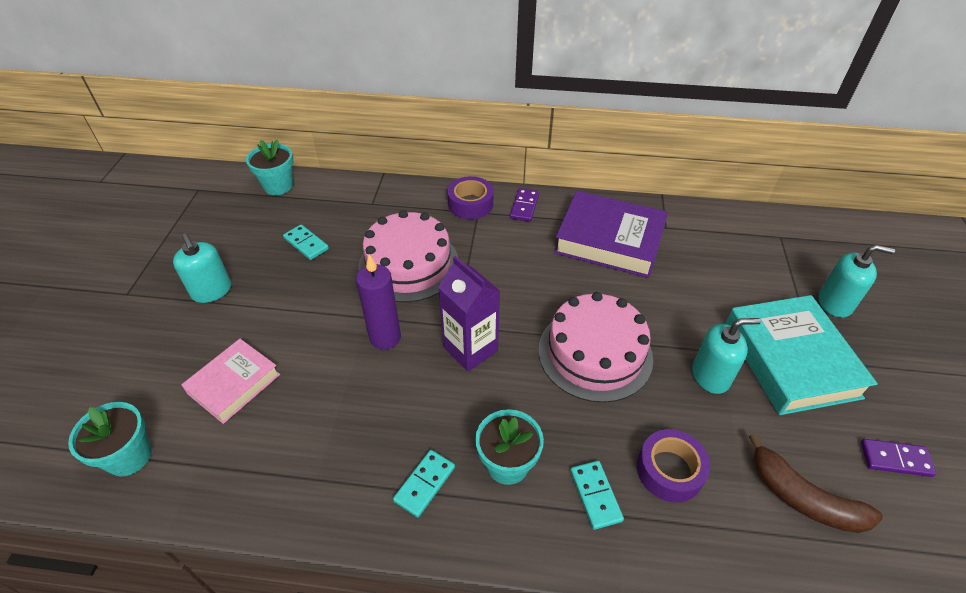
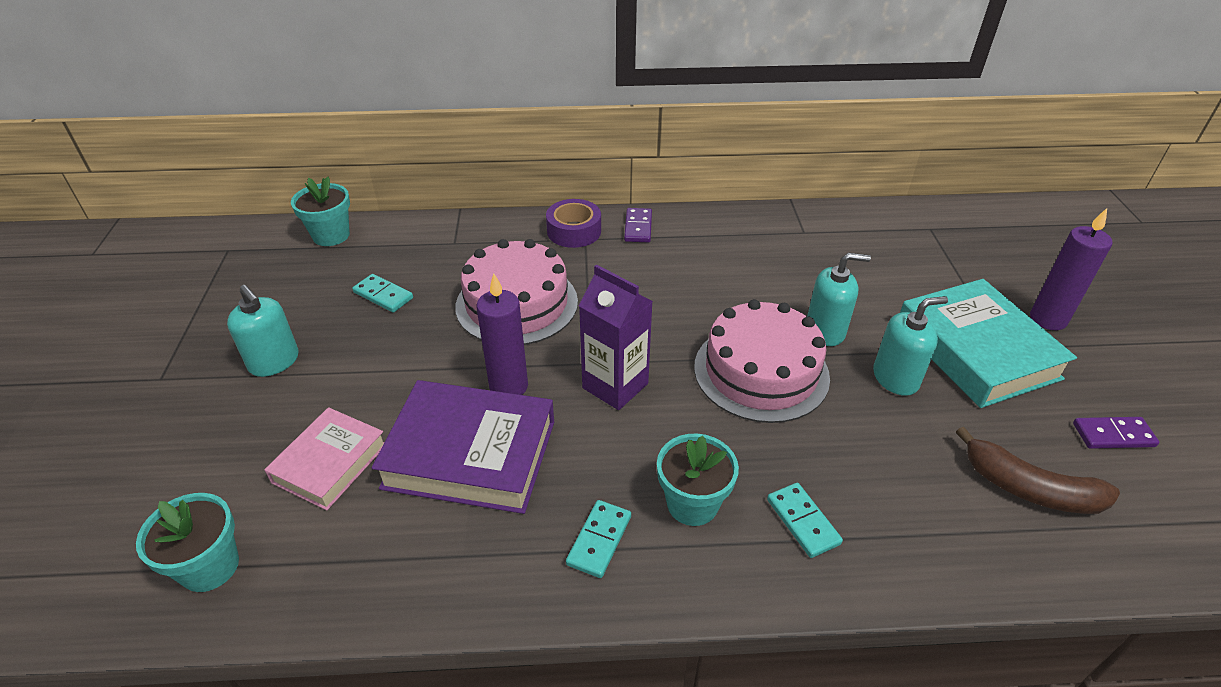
camera: 10 degrees left, 5 degrees down
(609, 240) = (745, 252): purple book -> purple book (470, 454)
(669, 470) = (878, 482): purple tape -> none
(835, 303) = (1006, 288): turquoise soap dispenser -> turquoise soap dispenser (825, 331)
(865, 338) = (1048, 319): none -> purple candle

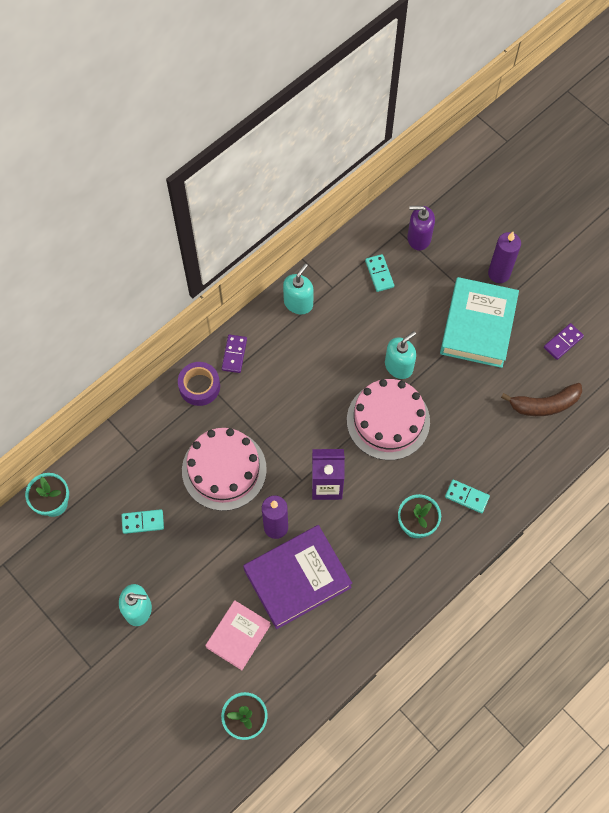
camera: 40 degrees left, 25 degrees up
(330, 463) = (238, 636): pink book -> pink book turned 45 degrees clockwise
(599, 540) = (393, 574): turquoise domino -> turquoise domino (379, 274)
(638, 227) = (234, 354): purple domino -> purple domino turned 45 degrees clockwise
(895, 378) = (452, 376): turquoise soap dispenser -> turquoise soap dispenser (298, 303)
(952, 243) = (419, 238): none -> purple soap dispenser
(976, 350) = (478, 326): turquoise book -> turquoise book turned 75 degrees clockwise

